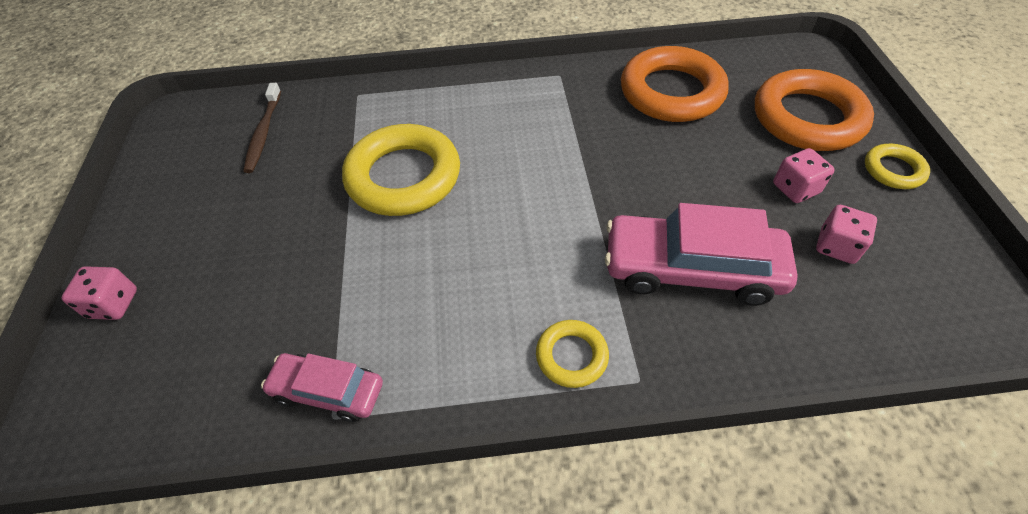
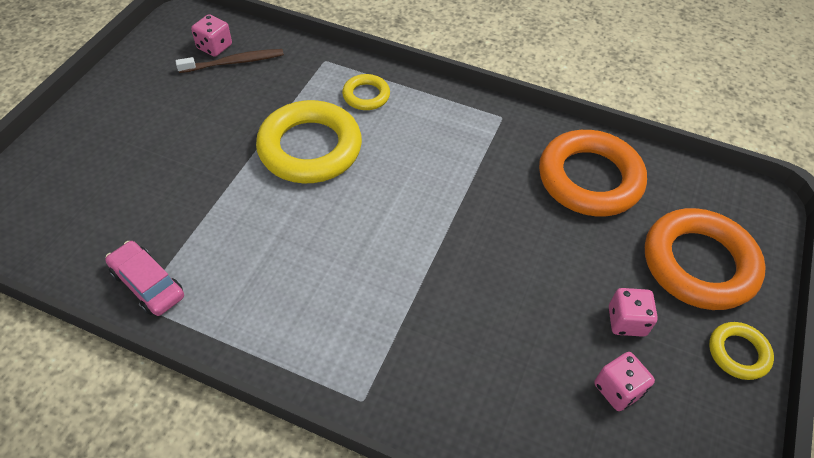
camera: 25 degrees right, 0 degrees up
(113, 304) = (59, 148): pink dice -> pink dice (214, 47)
(263, 133) = (234, 62): brown toothbrush -> brown toothbrush turned 135 degrees counterclockwise
(571, 356) = (327, 354): yellow ring -> yellow ring (366, 95)
(691, 269) = (475, 340): pink car -> none

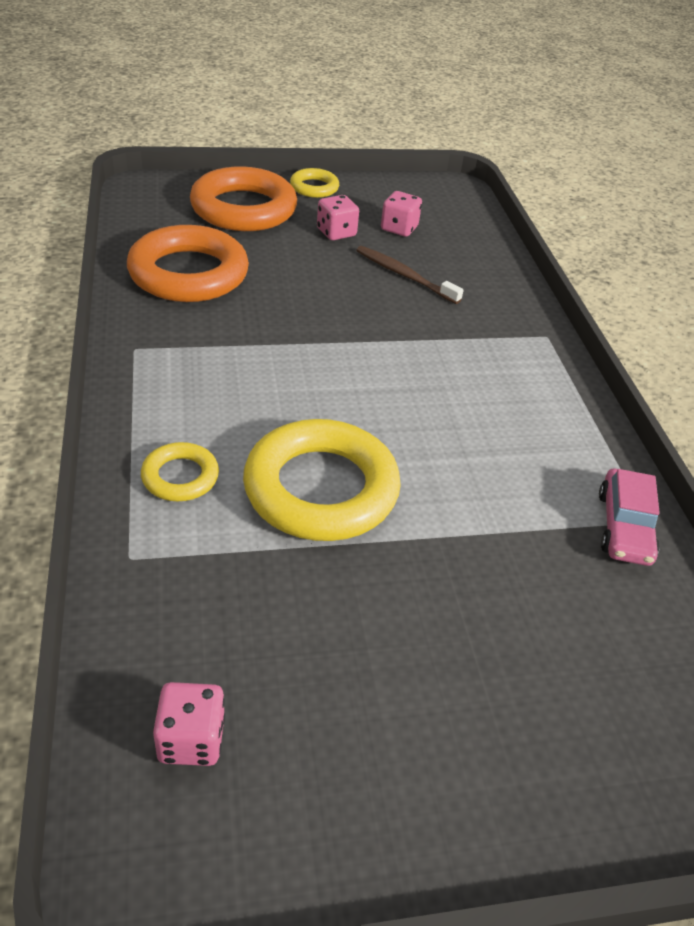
camera: 125 degrees left, 10 degrees down
(234, 62) = (213, 678): brown toothbrush -> brown toothbrush (404, 275)

